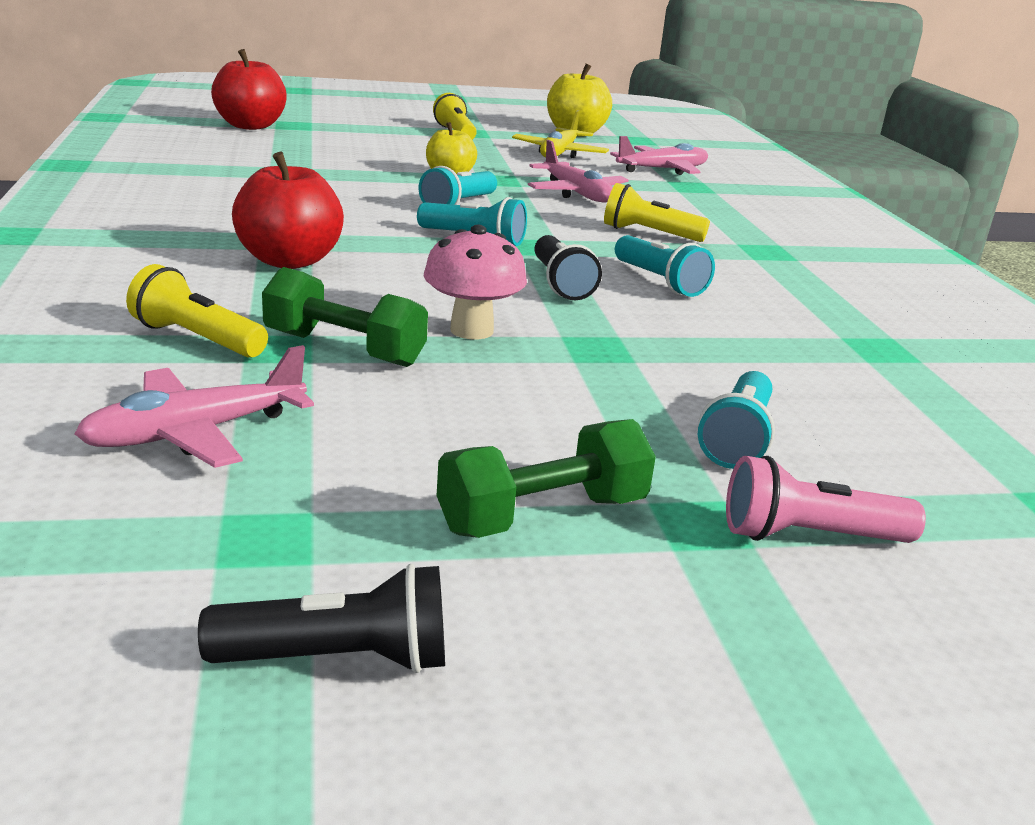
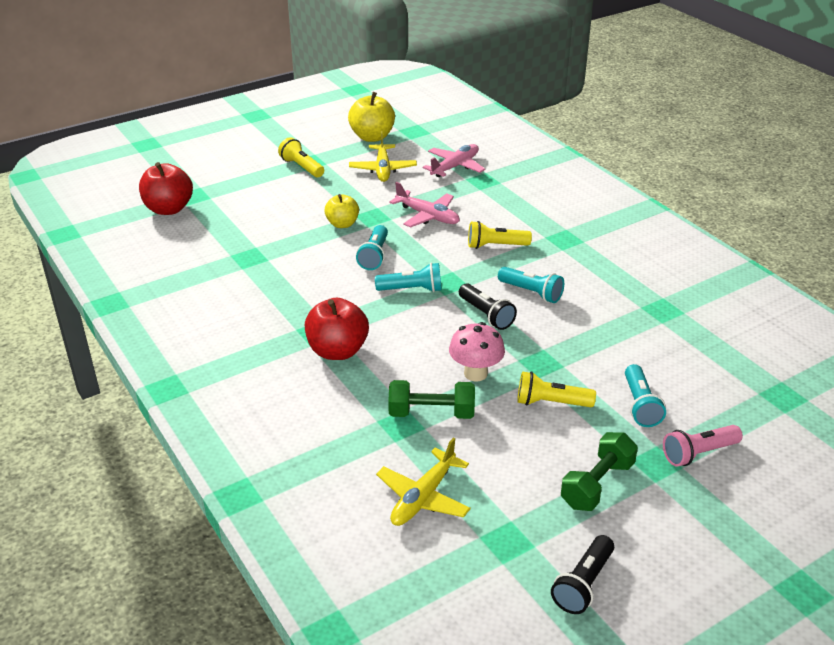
camera: 20 degrees left, 10 degrees up
(195, 433) = (423, 497): pink plane -> yellow plane
(197, 339) = (358, 434): yellow flashlight -> yellow flashlight (551, 403)
(339, 659) = (583, 584): black flashlight -> black flashlight turned 150 degrees clockwise

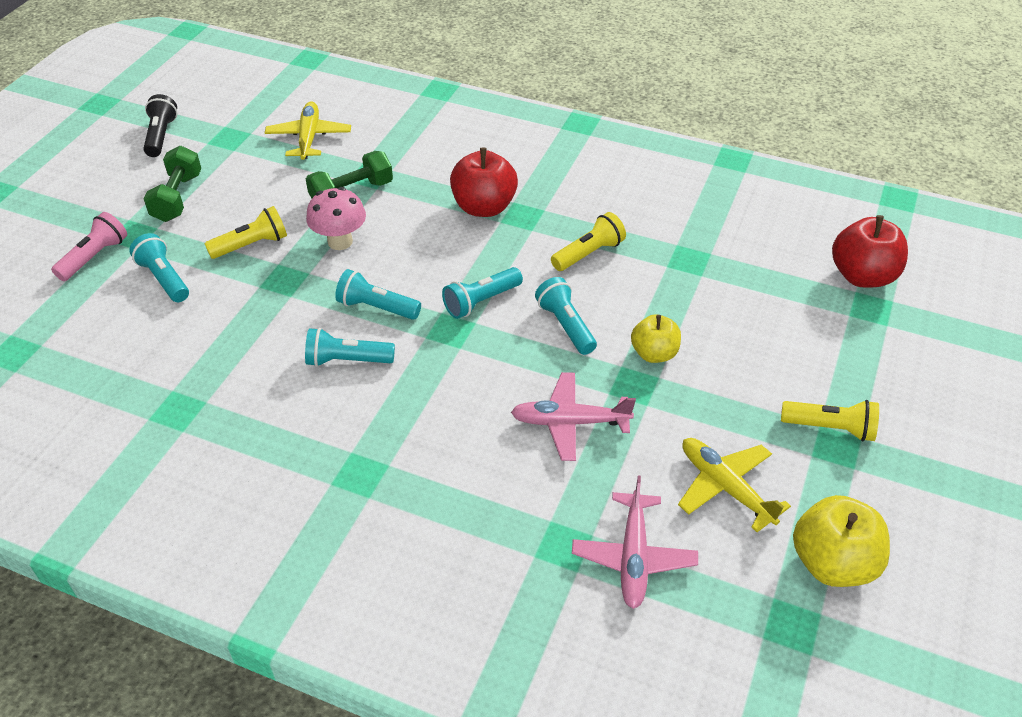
camera: 145 degrees right, 10 degrees up
(486, 315) = (376, 307): black flashlight -> turquoise flashlight
(495, 246) = (441, 413): yellow flashlight -> yellow flashlight (589, 253)

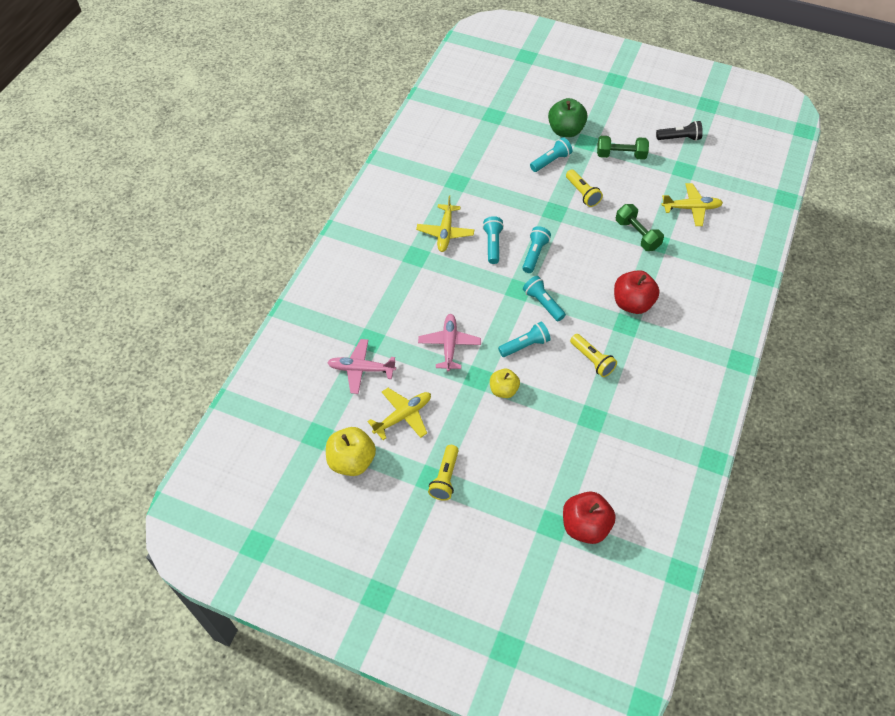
camera: 90 degrees right, 10 degrees up
(95, 257) = (565, 130): pink flashlight -> green apple
(307, 428) = (445, 232): none -> yellow plane
(340, 241) = (590, 233): pink mushroom -> none

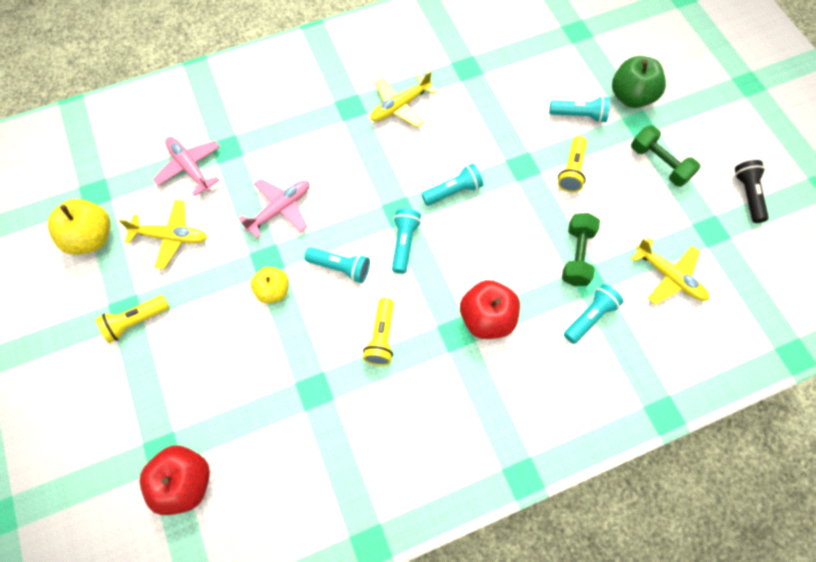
camera: 45 degrees right, 10 degrees up
(493, 244) = (427, 151): turquoise flashlight -> turquoise flashlight (590, 317)
(679, 138) = (747, 195): black flashlight -> black flashlight turned 135 degrees counterclockwise

